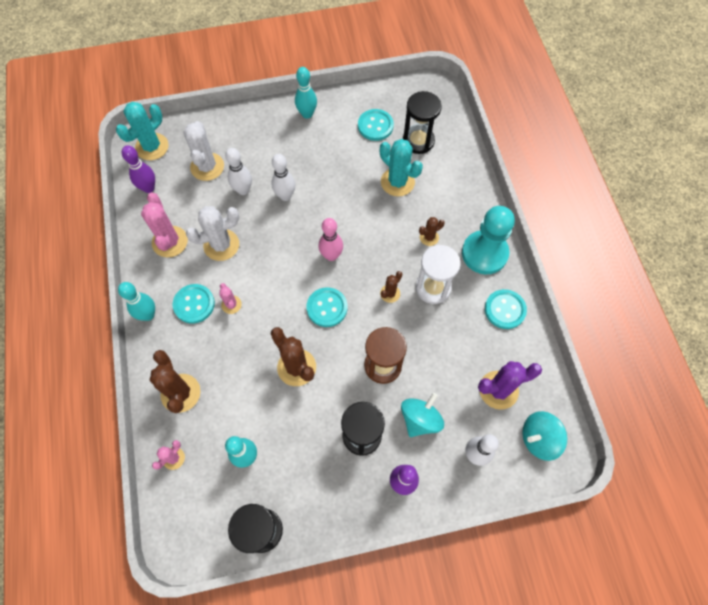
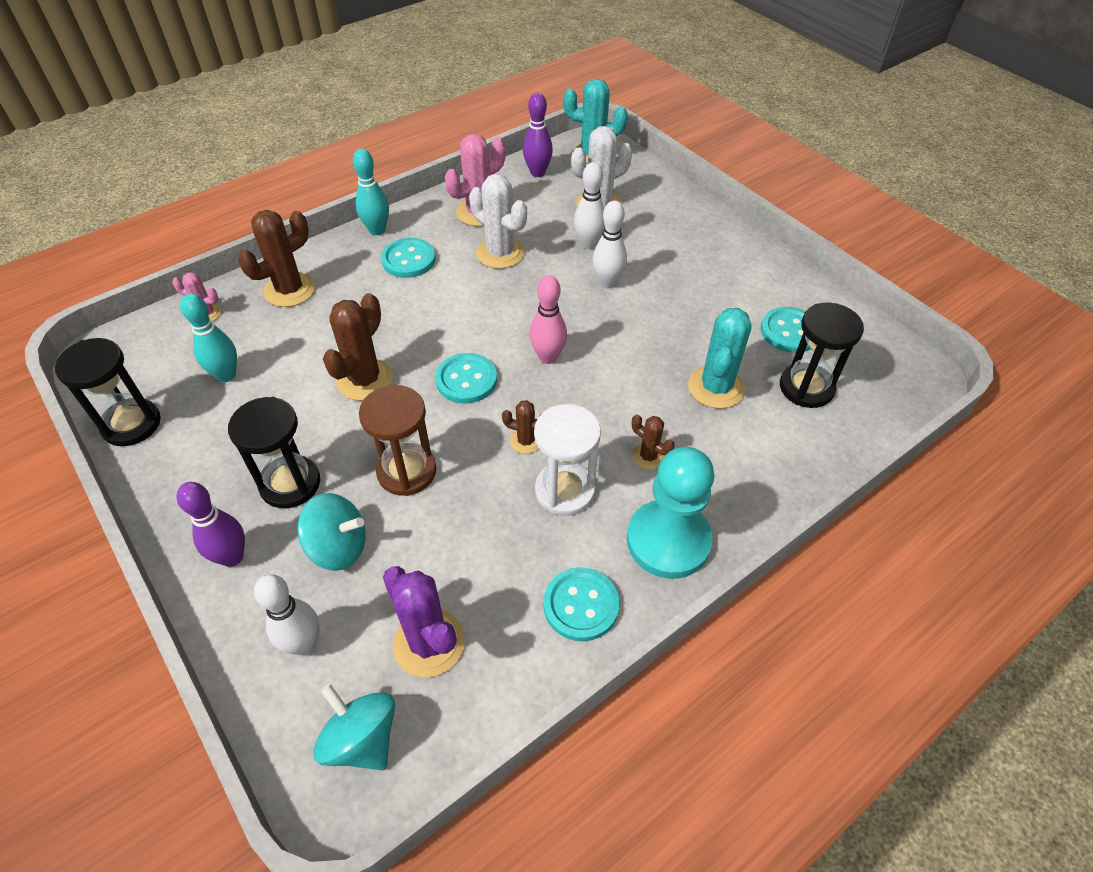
camera: 65 degrees right, 15 degrees down
(231, 304) = (424, 290): pink cactus -> none
(307, 114) = (747, 259): turquoise bowling pin -> none

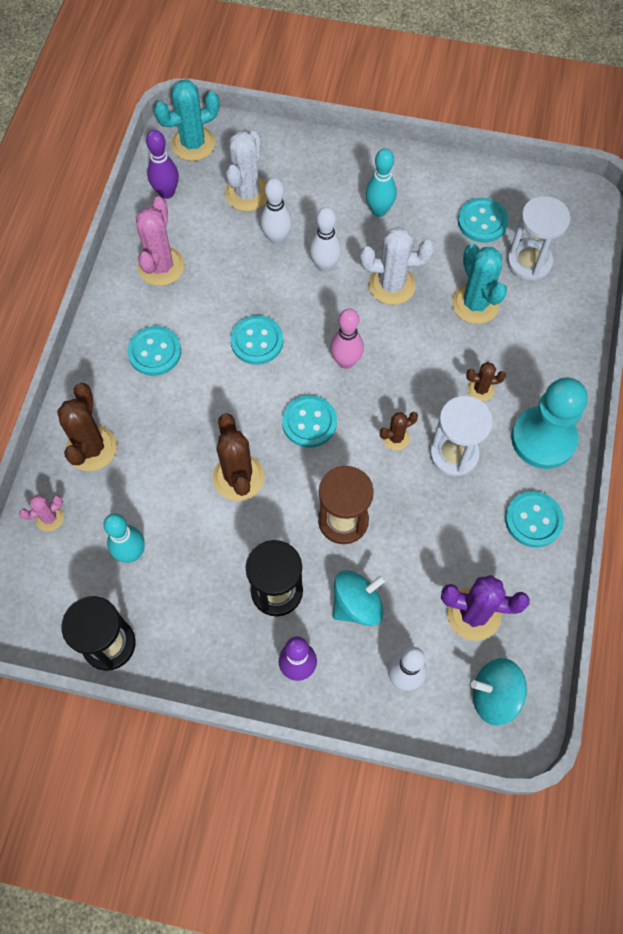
camera: 40 degrees left, 15 degrees up
(377, 230) = (97, 342): turquoise bowling pin -> turquoise bowling pin (379, 210)
(492, 299) = (257, 341): none -> turquoise button
(500, 253) = (219, 295): white cactus -> white cactus (392, 285)
(806, 387) = (529, 262): black hourglass -> white hourglass

